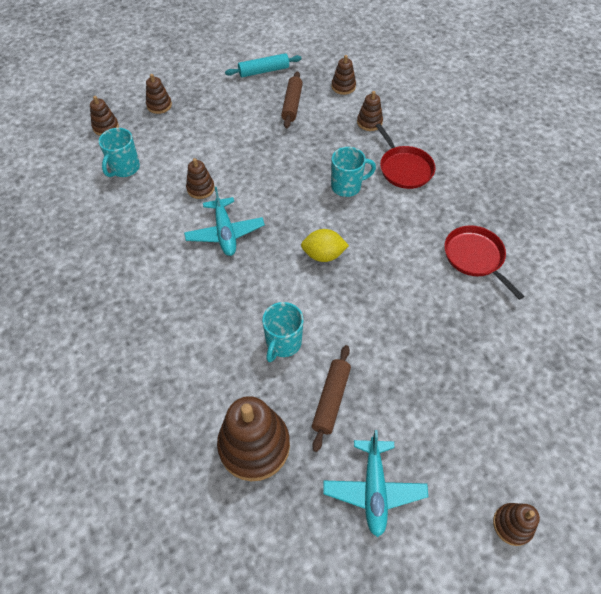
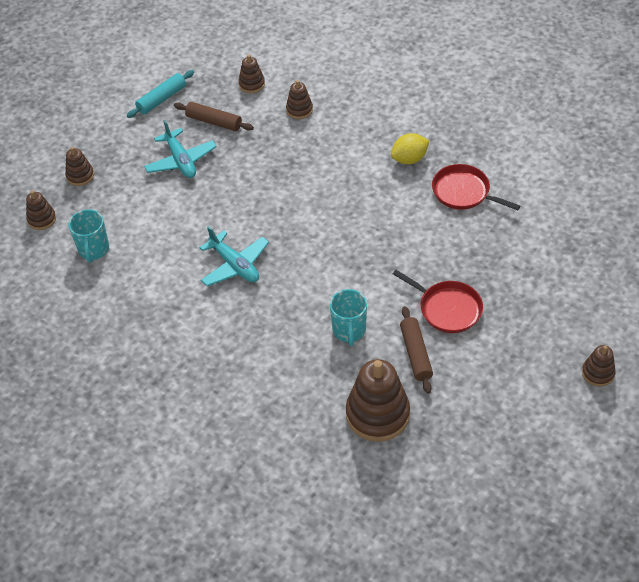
camera: 25 degrees left, 5 degrees down
(200, 188) = (183, 237): brown stacking toy -> none
(292, 104) = (214, 122): brown rolling pin -> brown rolling pin turned 45 degrees counterclockwise
(323, 255) = (335, 246): yellow lemon -> yellow lemon (409, 159)
(347, 186) = (317, 178): turquoise mug -> none
(374, 489) = (487, 398): turquoise plane -> turquoise plane (181, 160)
(404, 168) = (358, 140): red pan -> red pan (447, 308)

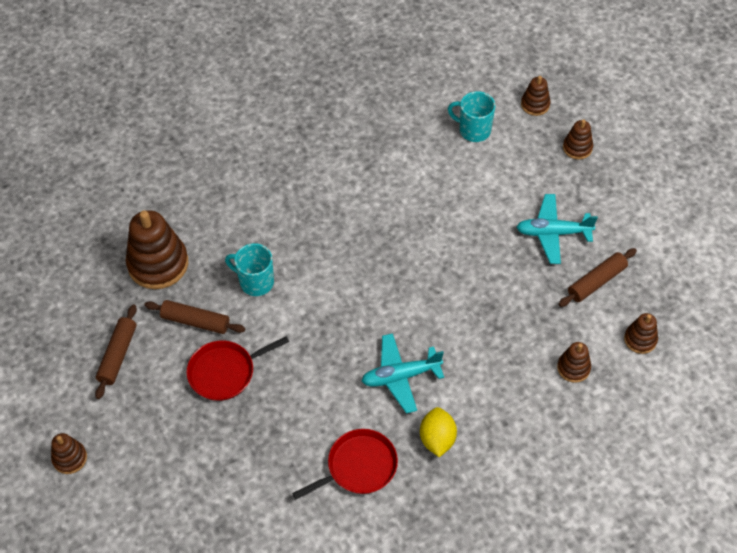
camera: 115 degrees right, 5 degrees up
(162, 99) = (658, 249): turquoise rolling pin -> none
(235, 265) = (388, 226): turquoise plane -> turquoise plane (401, 376)
(486, 393) = (118, 355): none -> brown rolling pin

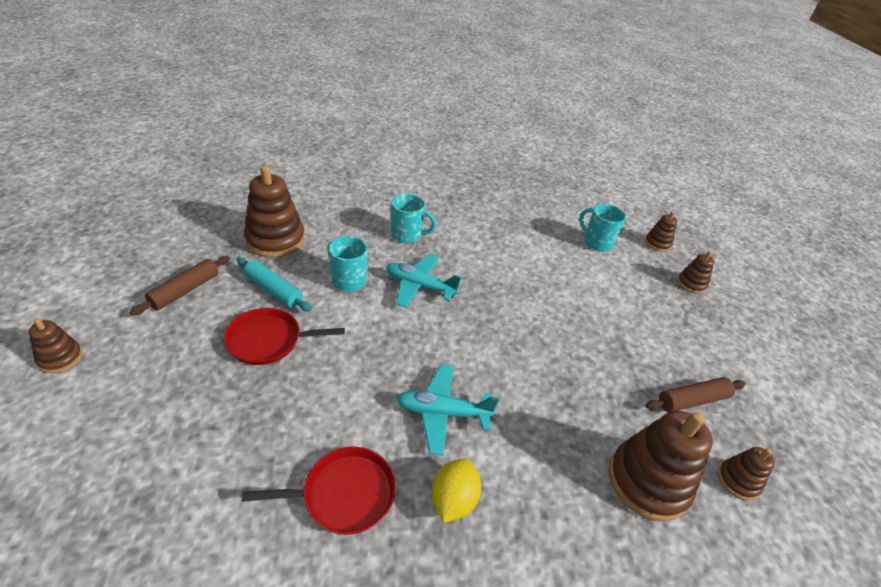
camera: 15 degrees right, 15 degrees down
(195, 321) = (274, 290): brown rolling pin -> turquoise rolling pin
(282, 202) = (407, 235): none -> turquoise mug
(553, 233) = (653, 340): turquoise plane -> turquoise plane (420, 286)
(573, 368) = (648, 482): brown stacking toy -> brown stacking toy, size x1.94

